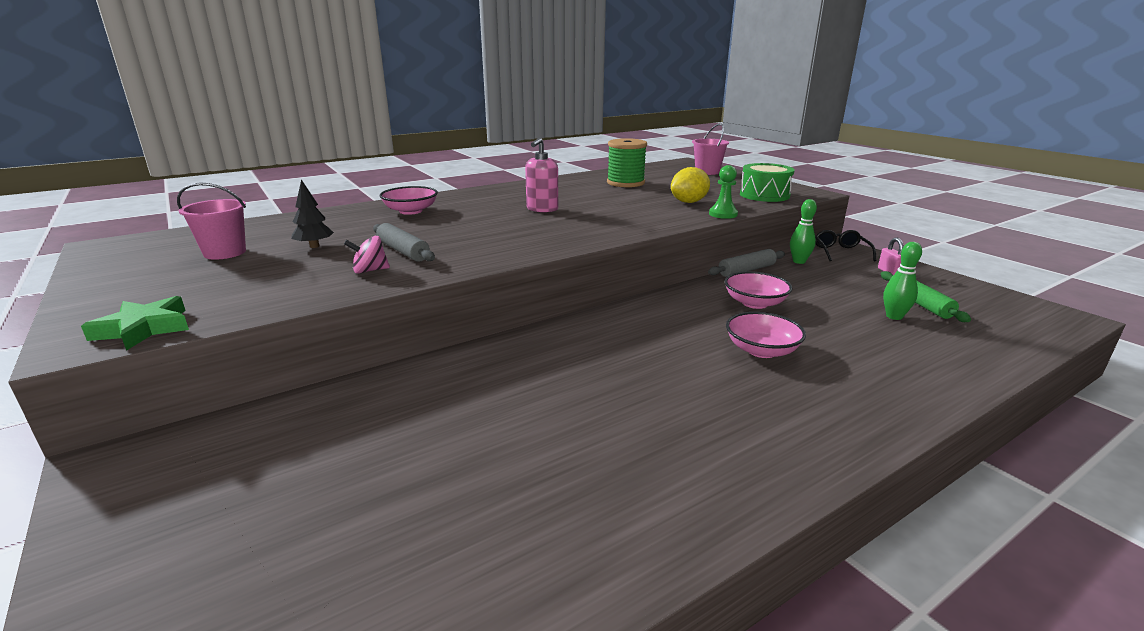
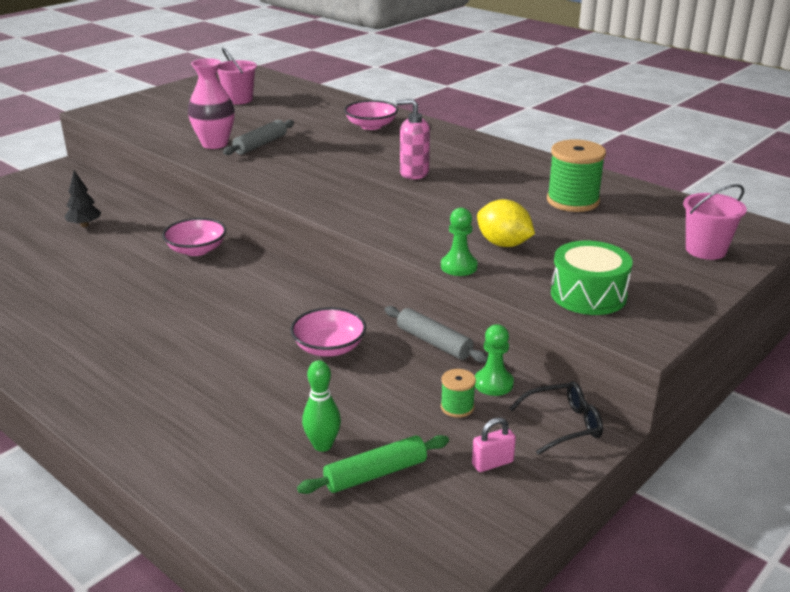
camera: 75 degrees right, 5 degrees up
(144, 328) = (114, 117): green star -> none
(314, 246) = (261, 118): black tree -> black tree (84, 225)
(370, 271) = (214, 144): pink spinning top -> pink vase
(761, 350) = (213, 350): pink bowl -> pink bowl (196, 250)
(799, 261) = (493, 383): green bowling pin -> green pawn
(830, 273) = (457, 407): none -> green spool

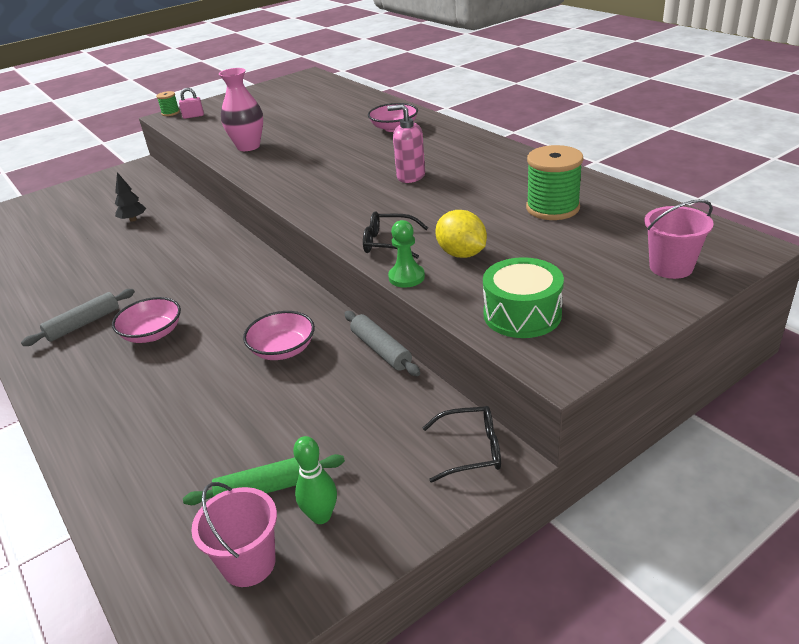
camera: 15 degrees right, 5 degrees up
(196, 250) = (212, 246): pink bowl -> pink bowl (152, 333)
(239, 100) = (290, 103): pink bucket -> pink bucket (249, 563)
(260, 145) = (287, 147): grey rolling pin -> grey rolling pin (83, 324)
(322, 445) = (233, 452): green bowling pin -> green bowling pin (321, 516)
(423, 236) = (388, 243): none -> black glasses
(457, 407) = (374, 422): green spool -> green spool (170, 113)
(492, 463) = (383, 487): pink padlock -> pink padlock (193, 116)
(493, 383) = (419, 398): green pawn -> none

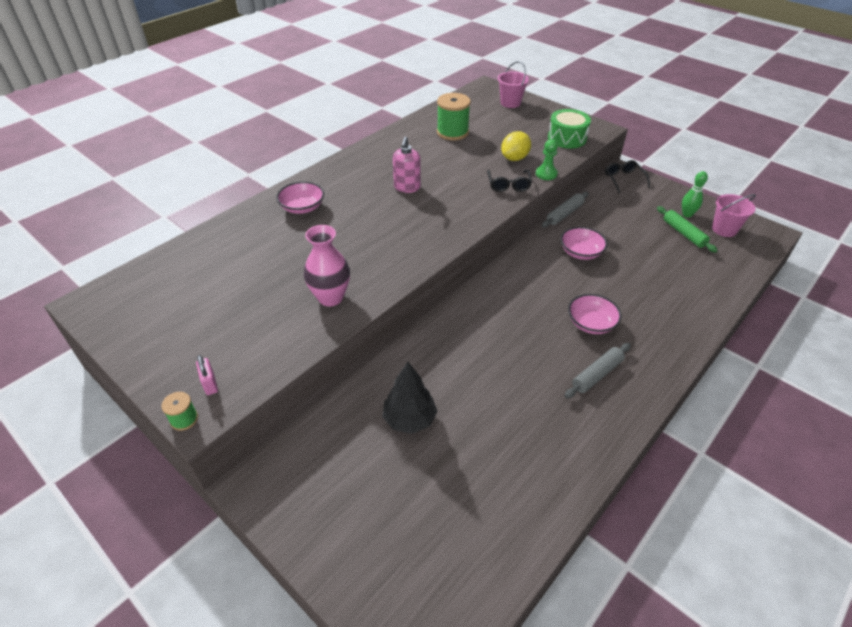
camera: 105 degrees left, 10 degrees up
(83, 324) = (597, 374): grey rolling pin -> grey rolling pin turned 75 degrees counterclockwise
(133, 219) = (409, 419): black tree -> black tree, size x1.53

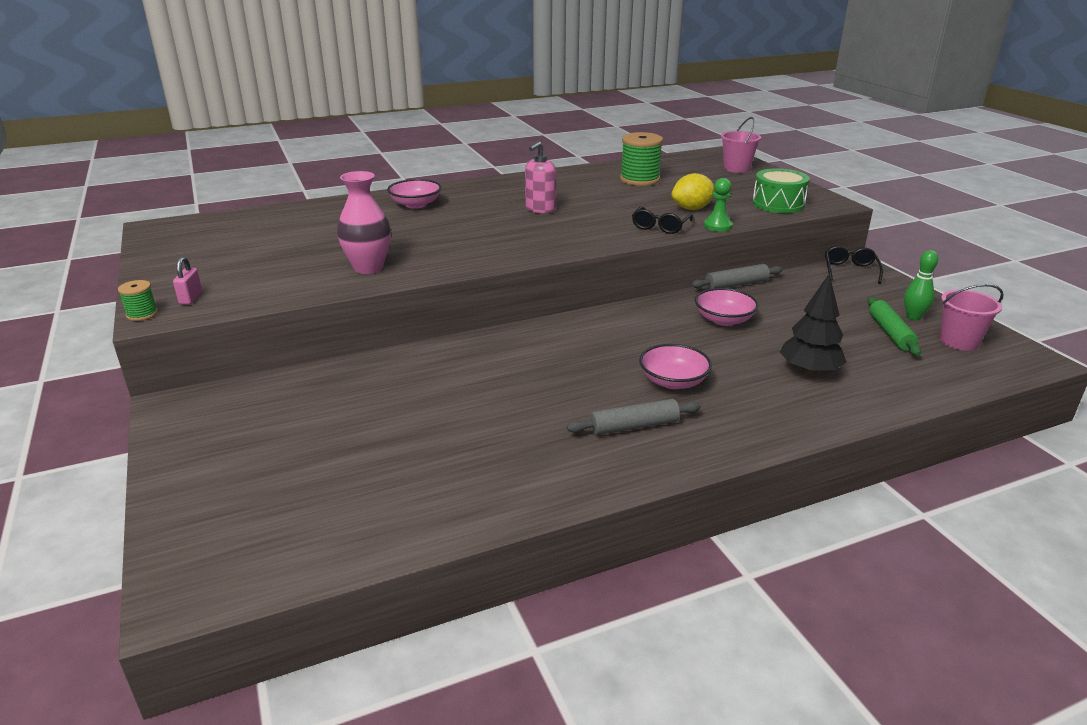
camera: 25 degrees right, 15 degrees down
(409, 419) = (375, 402): black tree -> black tree (809, 371)

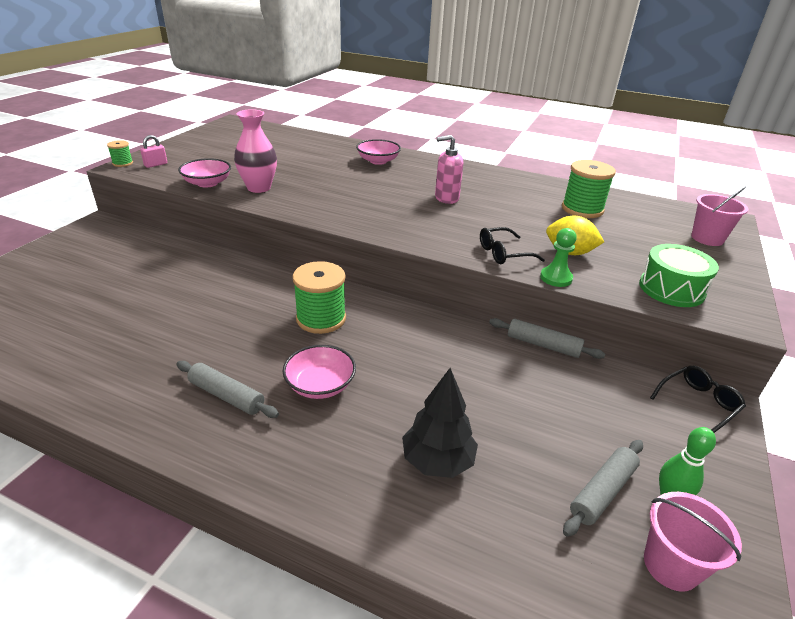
camera: 45 degrees right, 5 degrees up
(582, 348) = (321, 319): none -> green spool
(724, 320) = (465, 366): pink bowl -> pink bowl (207, 183)
(890, 333) = (602, 492): green rolling pin -> grey rolling pin

